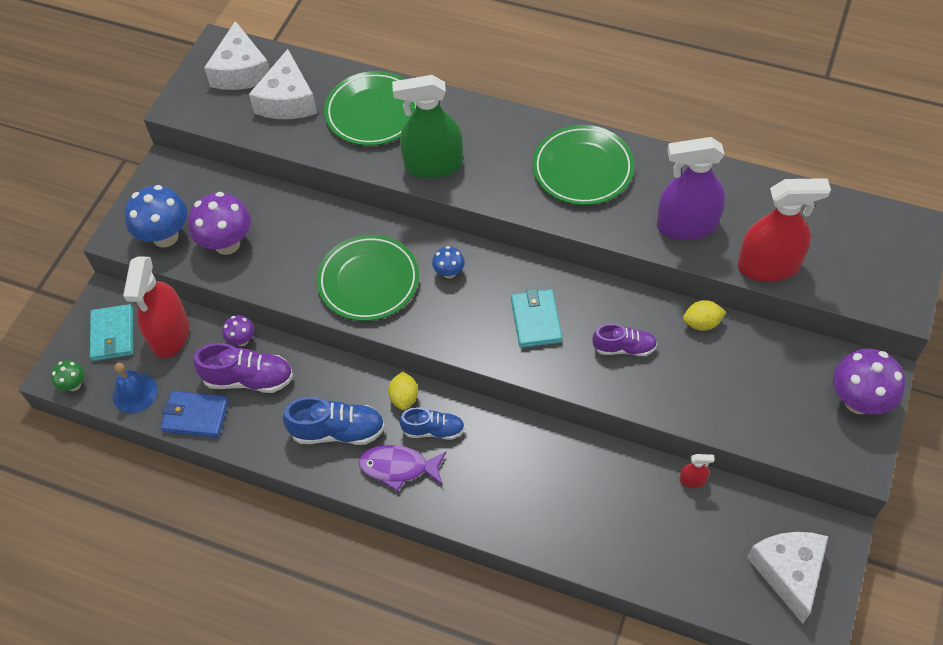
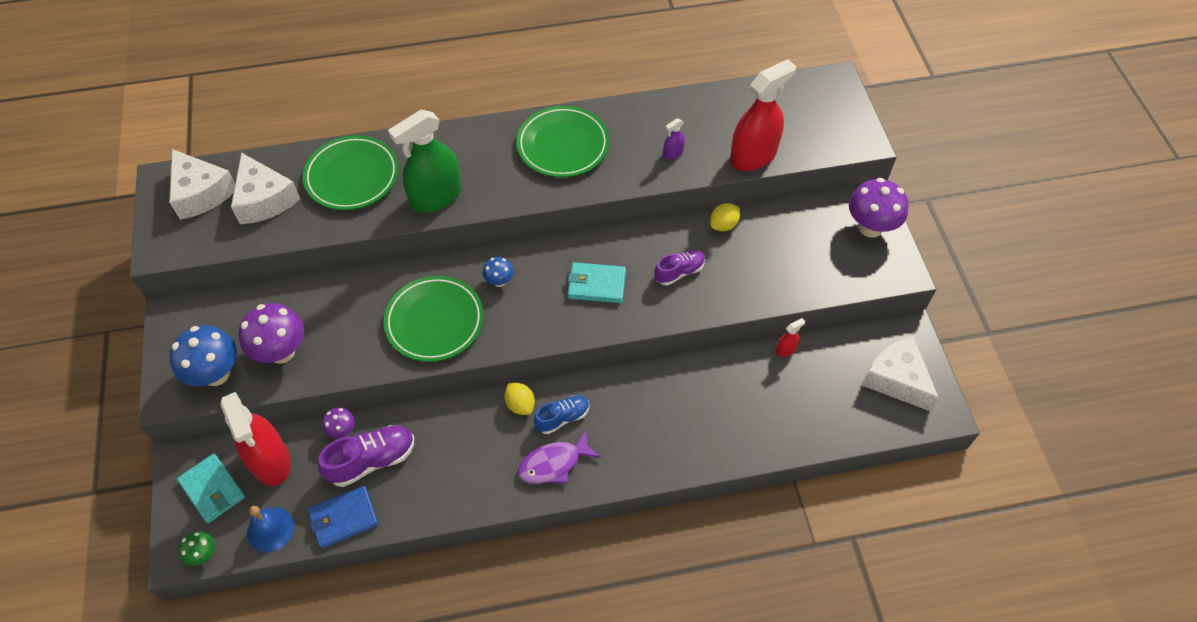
camera: 35 degrees left, 0 degrees up
(338, 431) = (482, 462): blue shoe -> none
(536, 320) = (596, 285): turquoise wallet -> turquoise wallet turned 45 degrees counterclockwise
(686, 225) = (673, 153): purple spray bottle -> purple spray bottle, size x0.42

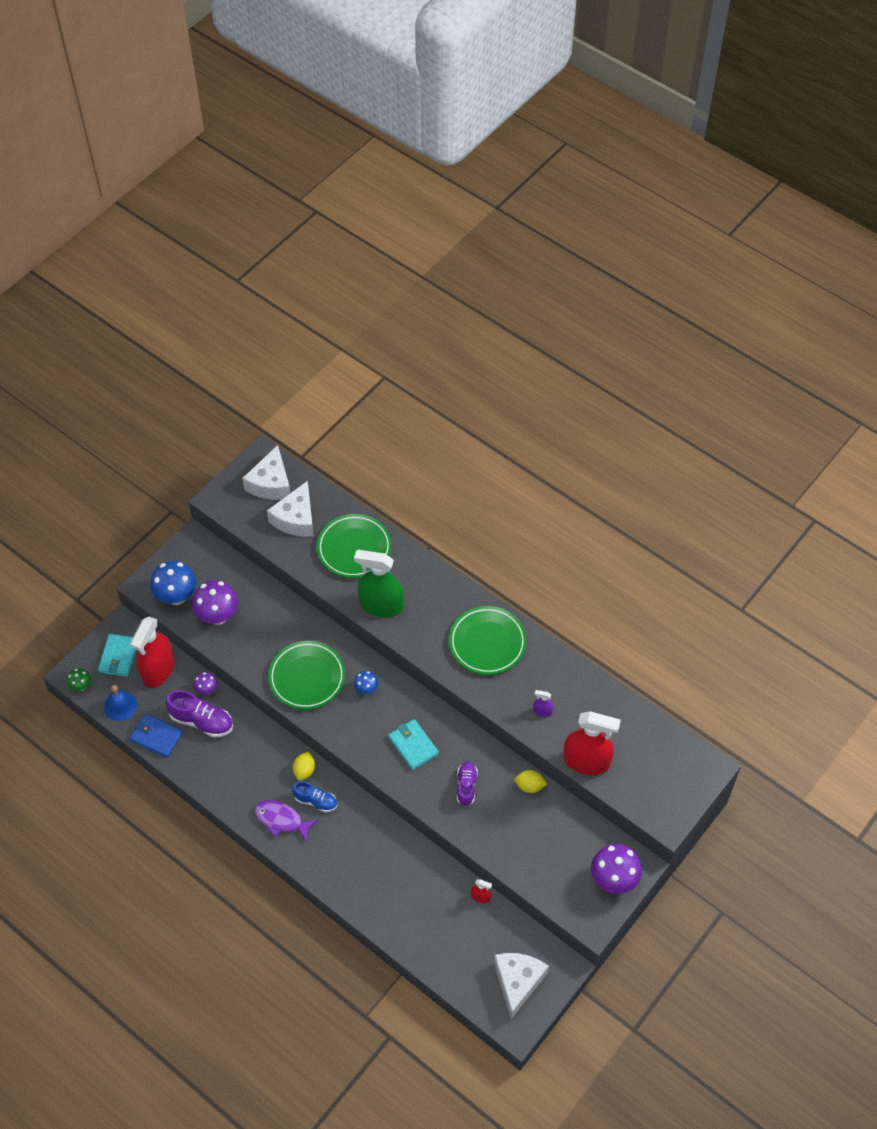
camera: 50 degrees right, 0 degrees up
(679, 272) = (466, 786): purple shoe -> purple shoe turned 105 degrees counterclockwise

